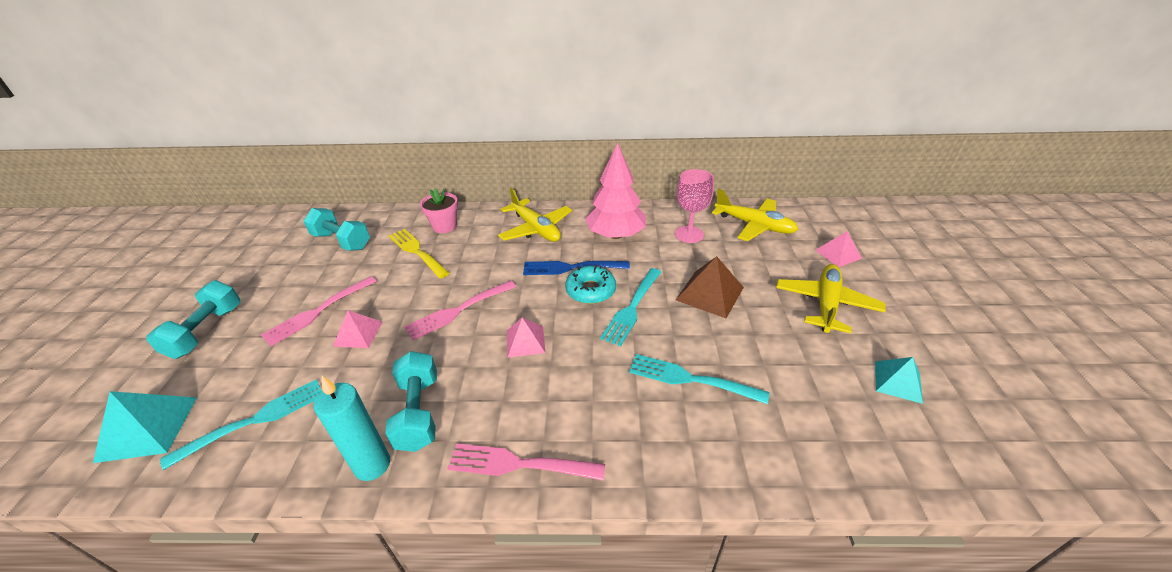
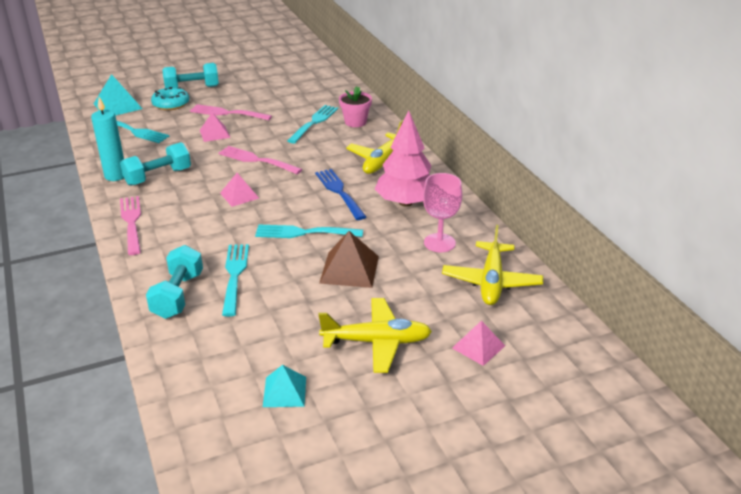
camera: 65 degrees right, 5 degrees down
(341, 241) = (306, 92): turquoise dumbbell -> turquoise dumbbell (178, 295)
(417, 251) = (314, 122): yellow fork -> turquoise fork
(590, 290) = (315, 208): turquoise donut -> turquoise donut (171, 104)

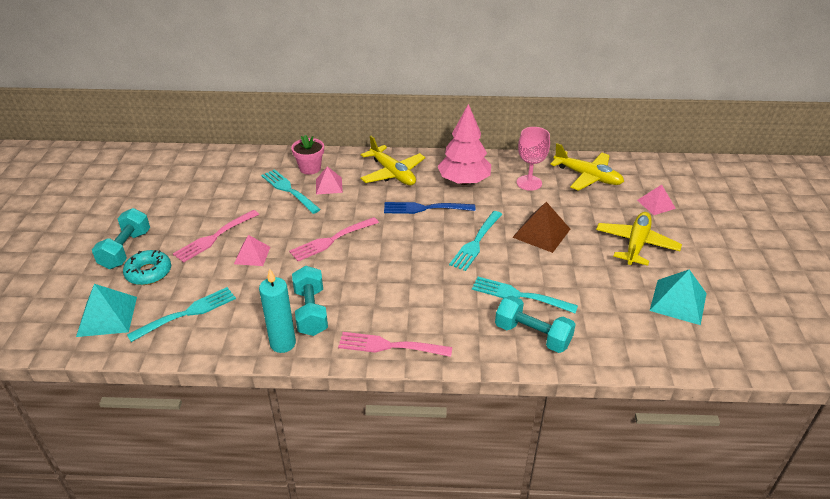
camera: 65 degrees left, 5 degrees up
(239, 195) = (389, 265): pink pyramid -> pink pyramid (329, 185)
(285, 391) = (678, 301): turquoise pyramid -> turquoise pyramid, size x1.53

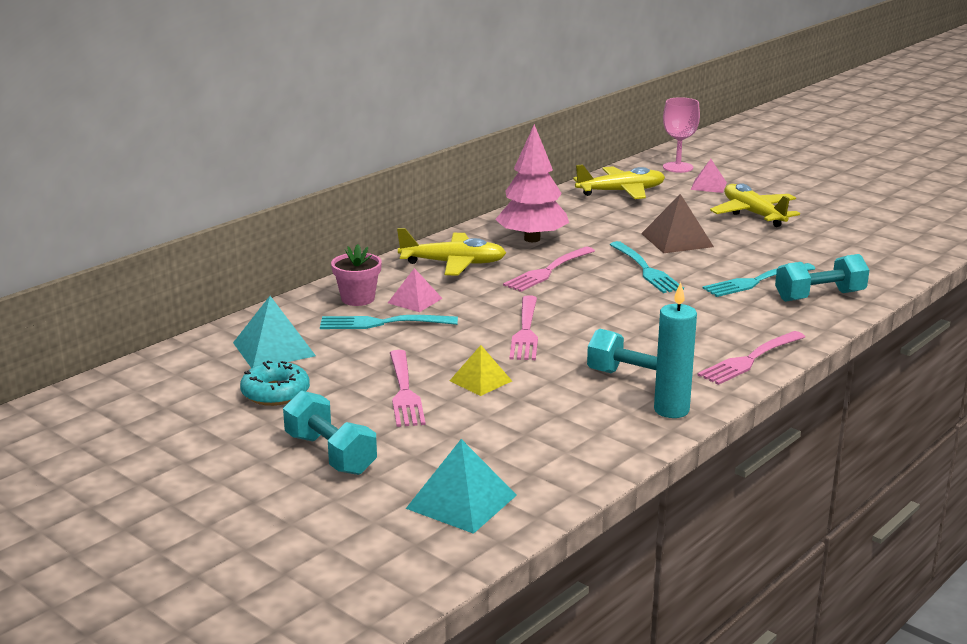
camera: 50 degrees left, 15 degrees down
(149, 273) = (410, 451): turquoise donut -> turquoise donut (275, 393)
(187, 313) = (535, 448): turquoise fork -> none
(252, 255) = (480, 380): pink pyramid -> yellow pyramid
(425, 208) = (547, 271): blue fork -> pink fork
(529, 183) = (587, 215): pink goblet -> pink goblet (678, 167)
(678, 301) = (852, 230): turquoise pyramid -> turquoise pyramid (274, 349)

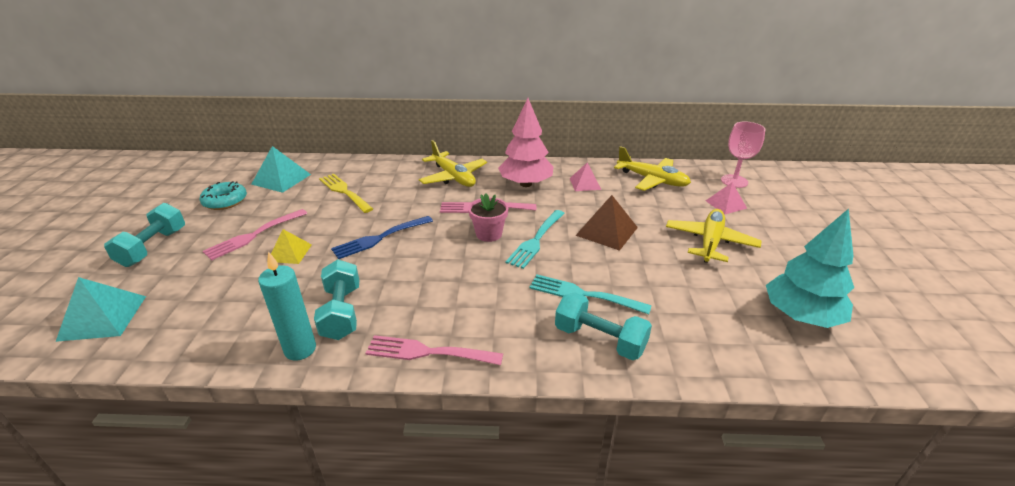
camera: 50 degrees right, 10 degrees up
(358, 299) = (370, 173): pink flower pot -> pink flower pot (489, 234)
(382, 323) = (344, 192): turquoise fork -> yellow fork
(415, 300) = (386, 188): pink pyramid -> pink pyramid (585, 183)
(525, 331) = (380, 238): pink fork -> blue fork
(881, 228) = (800, 316): none -> turquoise tree

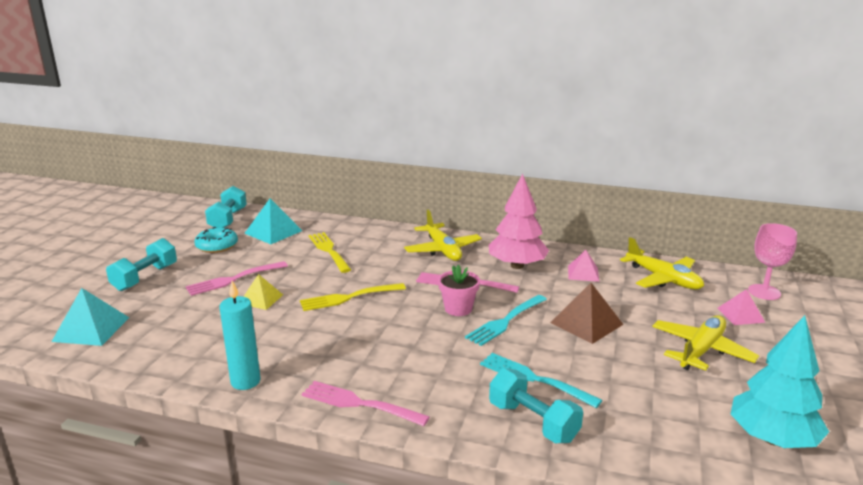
camera: 15 degrees right, 10 degrees down
(342, 312) = (292, 357): turquoise dumbbell -> turquoise dumbbell (228, 219)
(380, 238) = (348, 297): blue fork -> yellow fork

